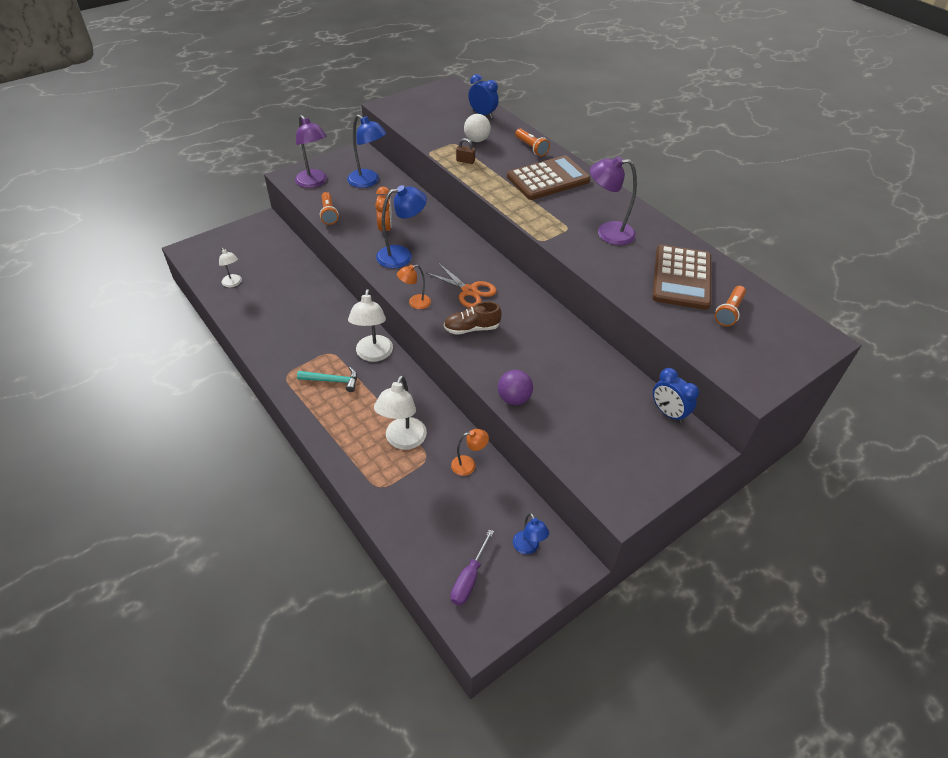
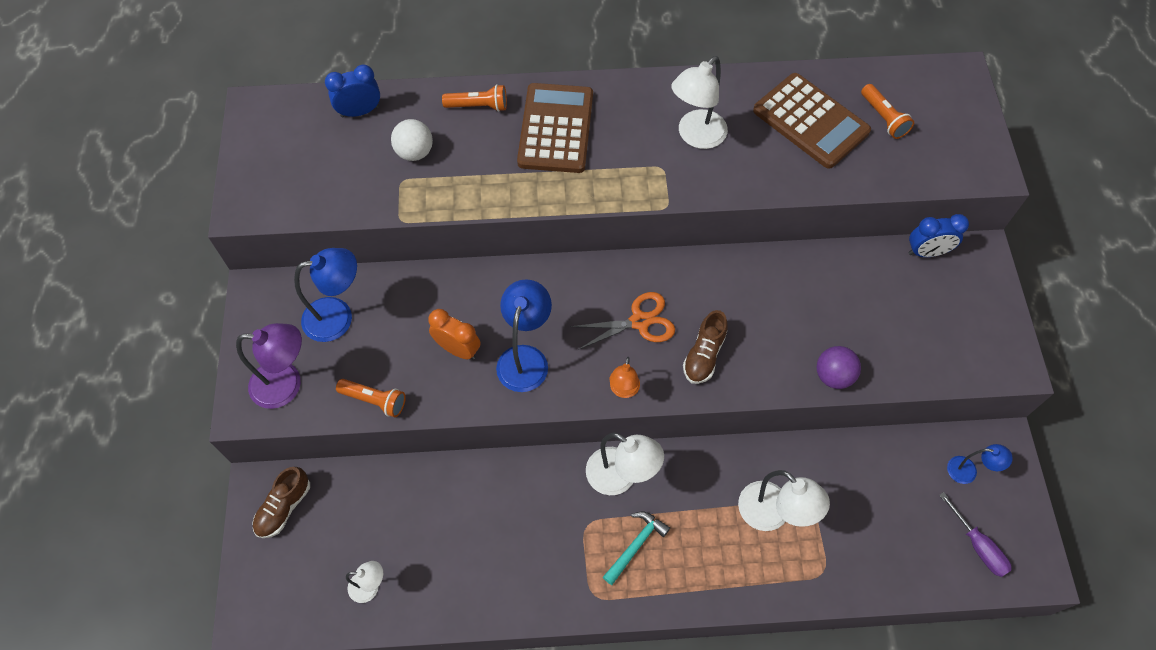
camera: 55 degrees left, 15 degrees up
(258, 234) = (284, 507): none -> brown shoe
(465, 161) = (452, 191): brown padlock -> none
(468, 465) = (841, 467): orange lamp -> none
(607, 233) = (695, 136): purple lamp -> white lamp

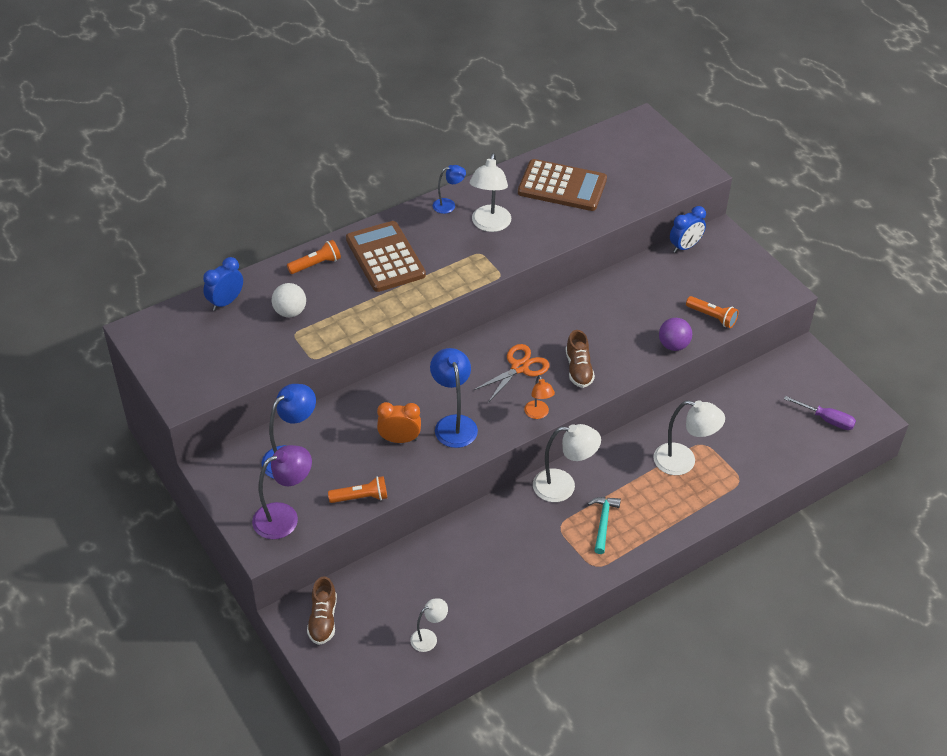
camera: 30 degrees left, 15 degrees down
(883, 118) = (609, 166): orange flashlight -> orange flashlight (712, 317)
(968, 471) = (793, 379): blue lamp -> blue lamp (449, 205)

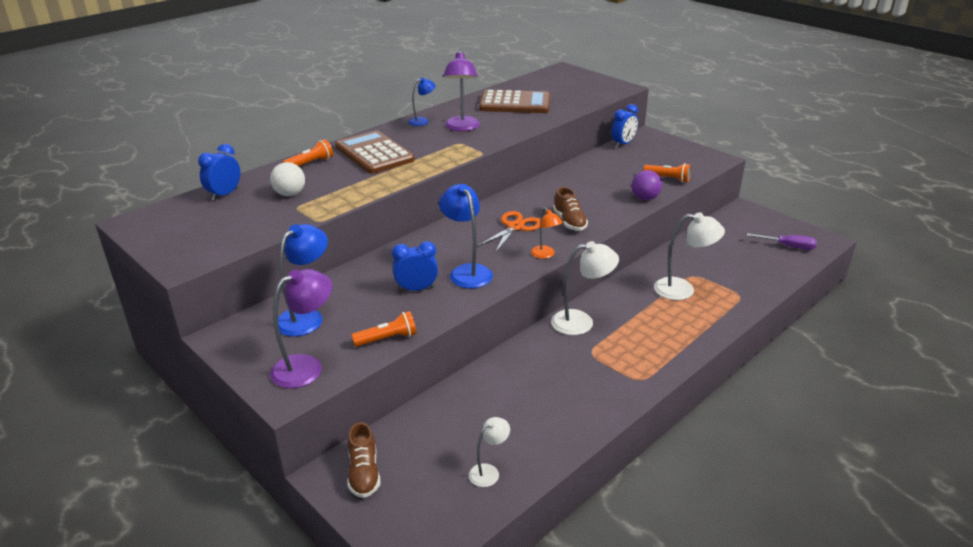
camera: 10 degrees left, 15 degrees down
(399, 439) = (416, 289): orange clock -> blue clock
(489, 225) = (462, 128): white lamp -> purple lamp
(603, 522) = (631, 344): turquoise hammer -> none

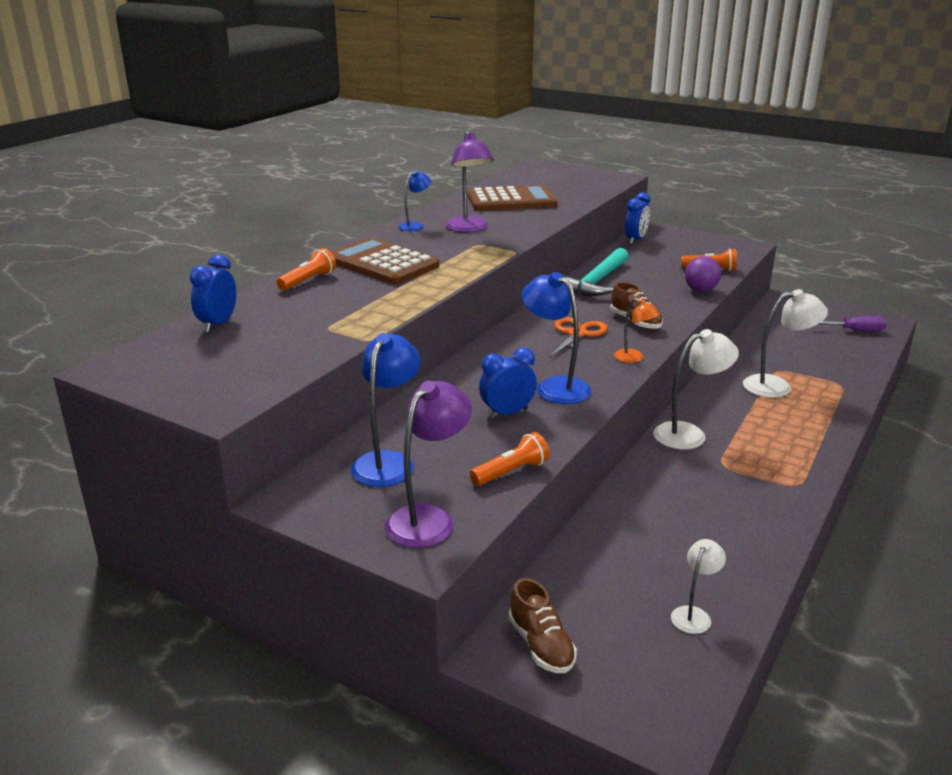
camera: 15 degrees left, 5 degrees down
(290, 194) = (307, 315): white ball -> none
(563, 181) = (596, 282): none -> turquoise hammer

